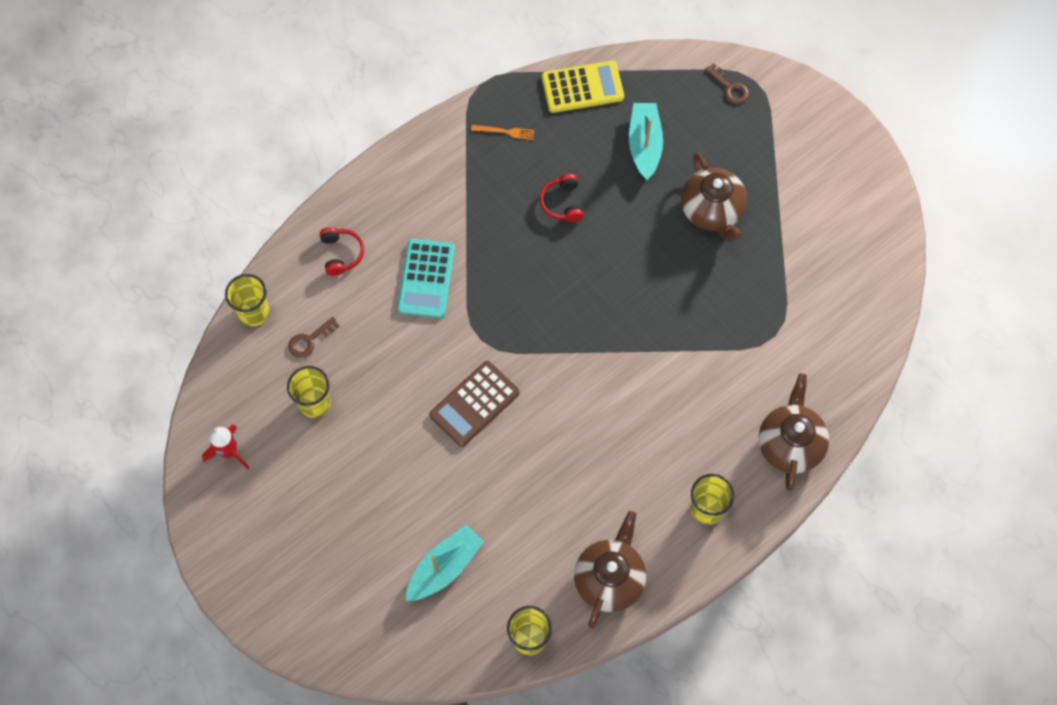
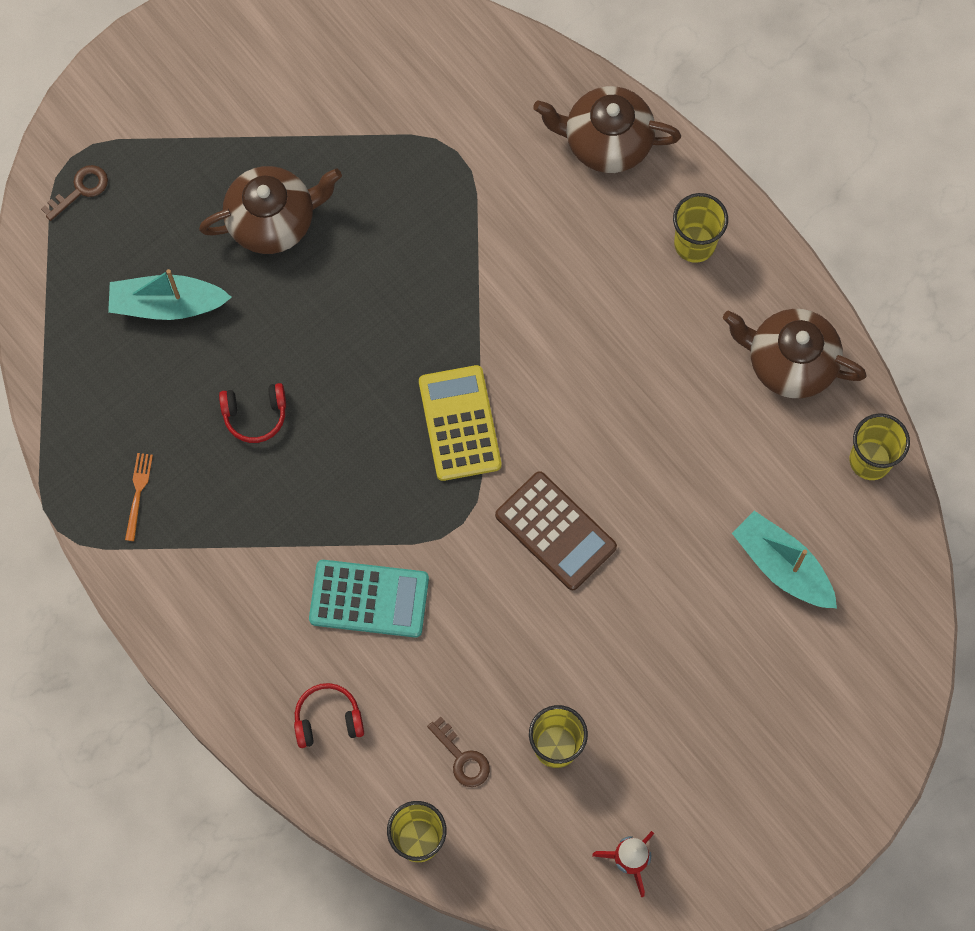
camera: 90 degrees left, 5 degrees up
(582, 87) = (70, 386): yellow calculator -> yellow calculator (459, 423)

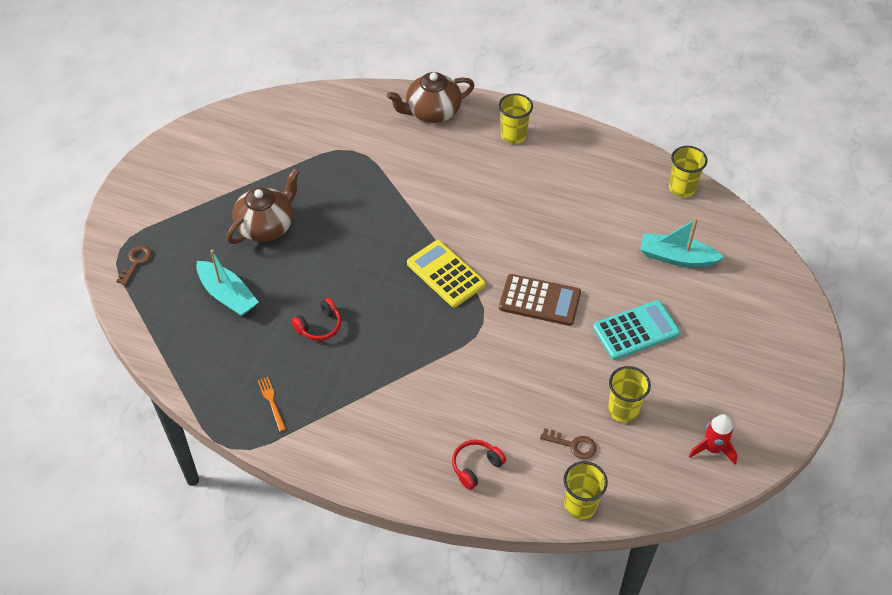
camera: 30 degrees left, 20 degrees down
(167, 304) = (227, 295): turquoise boat -> turquoise boat turned 105 degrees counterclockwise
(369, 599) = (455, 388): turquoise calculator -> turquoise calculator (636, 330)
(789, 362) = (604, 164): brown teapot -> none

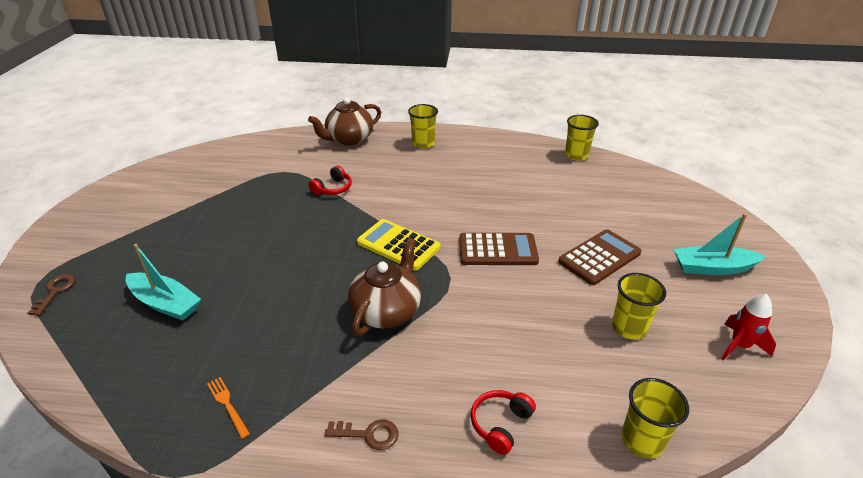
camera: 15 degrees left, 15 degrees down
(266, 226) = (206, 237): brown teapot -> brown teapot (387, 311)
(319, 326) = (276, 313): red headphones -> red headphones (333, 188)
(573, 445) = (598, 374): brown key -> brown key (368, 434)
(636, 330) = (599, 257): turquoise calculator -> brown calculator
(676, 257) = (601, 199): turquoise boat -> turquoise boat (712, 268)

